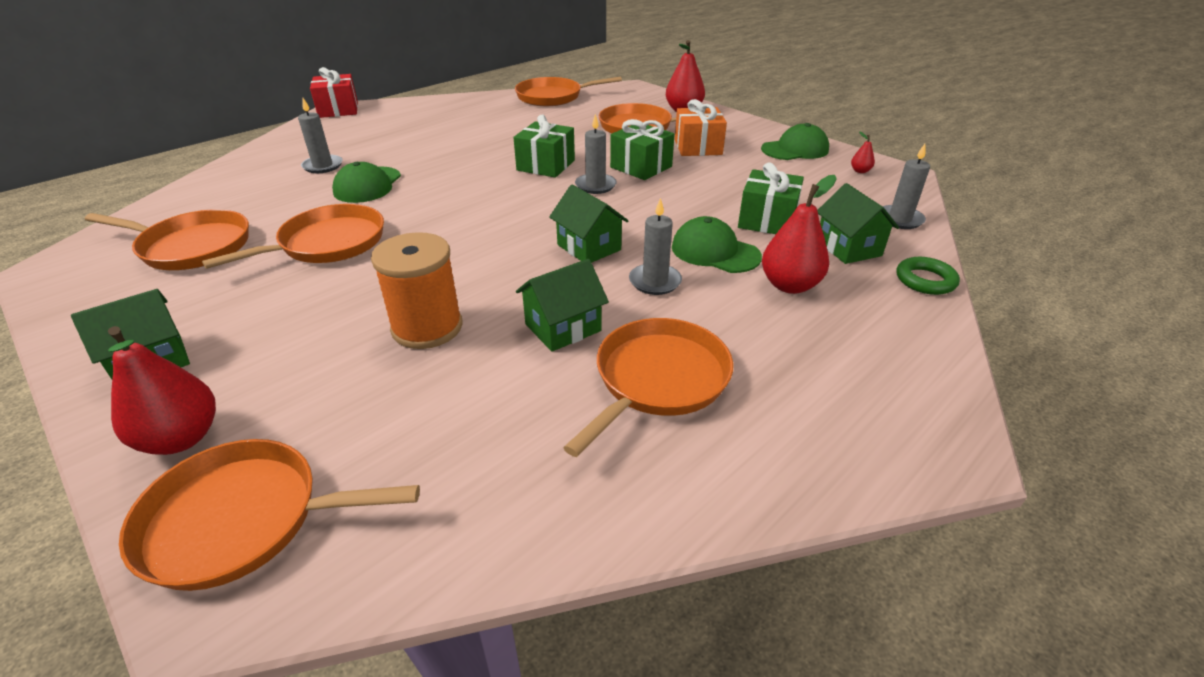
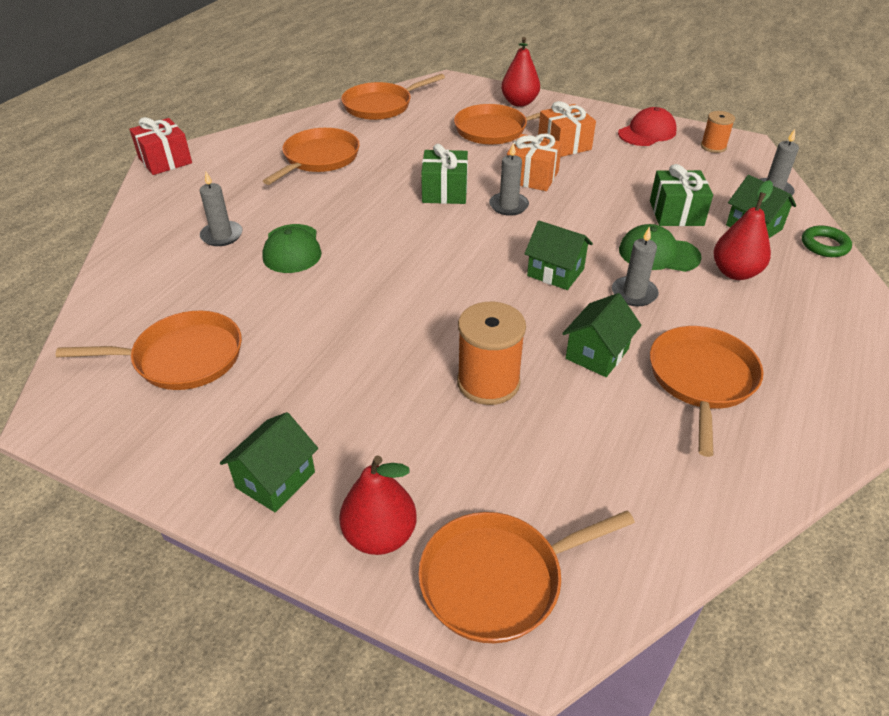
camera: 20 degrees left, 5 degrees up
(328, 243) = (318, 322): orange pan -> orange pan (319, 158)
(641, 167) = (532, 177): green gift -> orange gift
(795, 149) = (647, 132): green cap -> red cap
(860, 171) = (713, 146): red pear -> orange spool

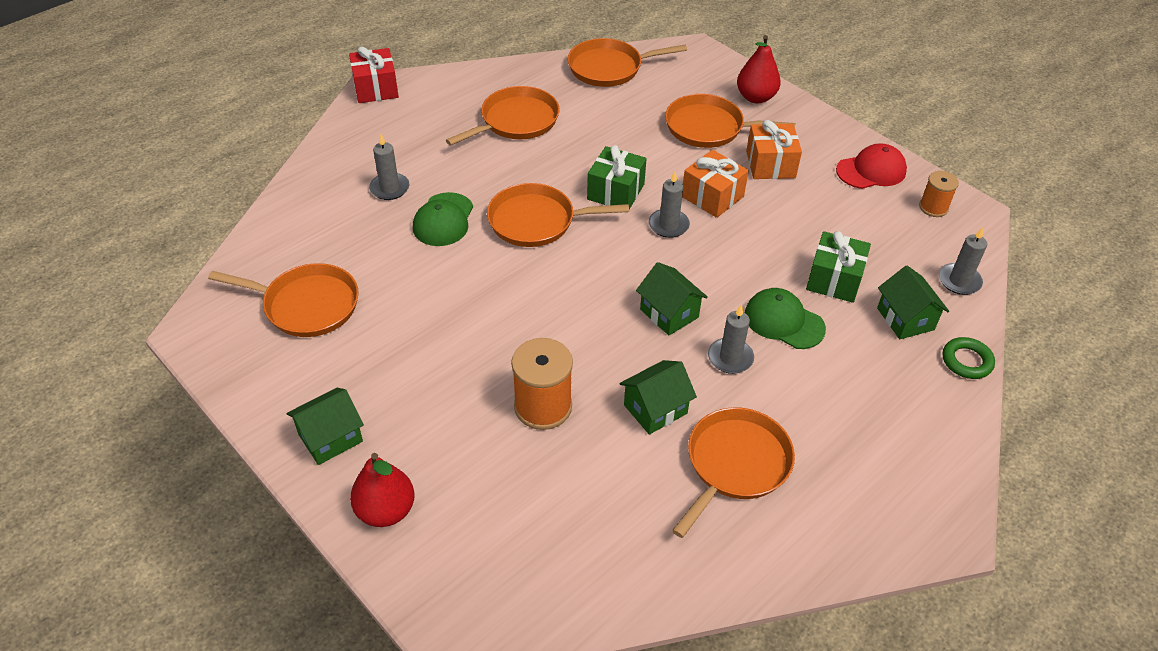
camera: 20 degrees right, 5 degrees up
(497, 579) = (455, 576): orange pan -> orange pan (536, 221)
(735, 272) = (847, 365): red pear -> none

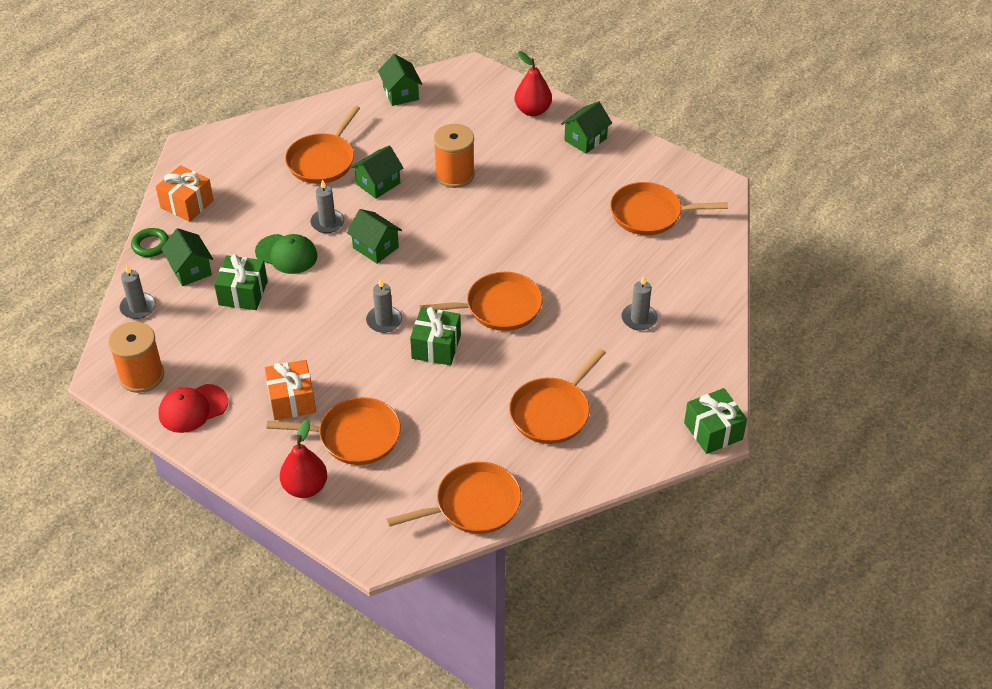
camera: 170 degrees right, 0 degrees up
(376, 88) = (713, 431): red gift -> green gift
(443, 220) = (578, 296): green cap -> none
(595, 590) = (401, 93): none -> green house
(712, 196) = (347, 355): orange gift -> orange gift (187, 204)
(933, 207) = (141, 376): orange spool -> orange spool, size x1.68

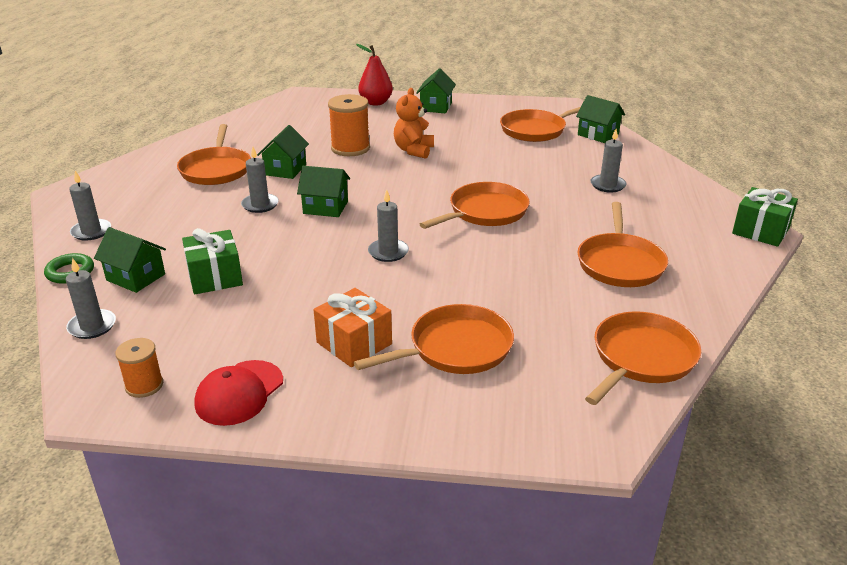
camera: 30 degrees left, 15 degrees down
(141, 376) = (144, 385): orange spool -> orange spool, size x0.59
(187, 204) = (91, 231): orange gift -> grey candle
(286, 254) = (237, 236): green cap -> none
(305, 487) = (449, 415): red pear -> none
(401, 93) = (252, 118): green house -> green house (598, 134)
(436, 346) = (459, 254): green gift -> none
(508, 200) = (414, 150): none -> orange teddy bear

